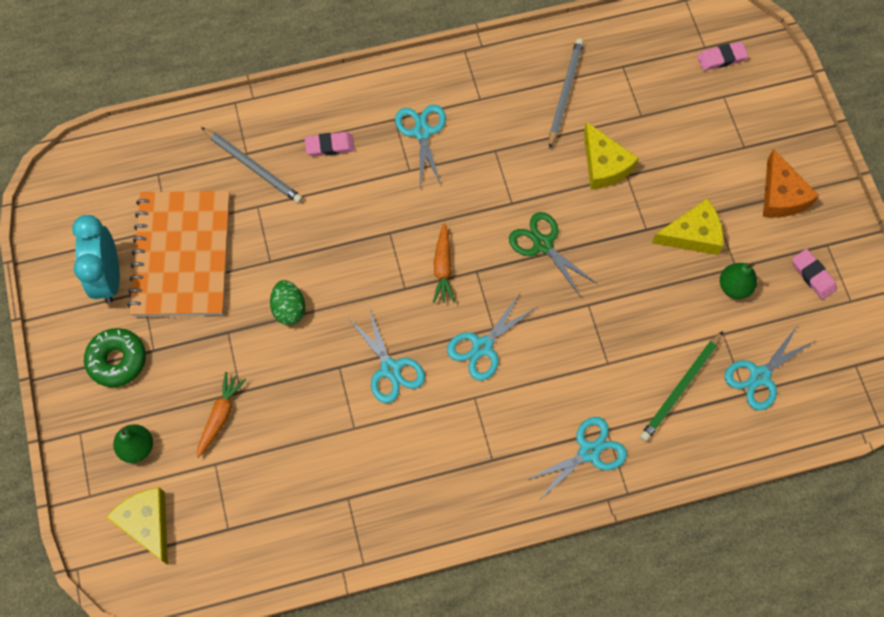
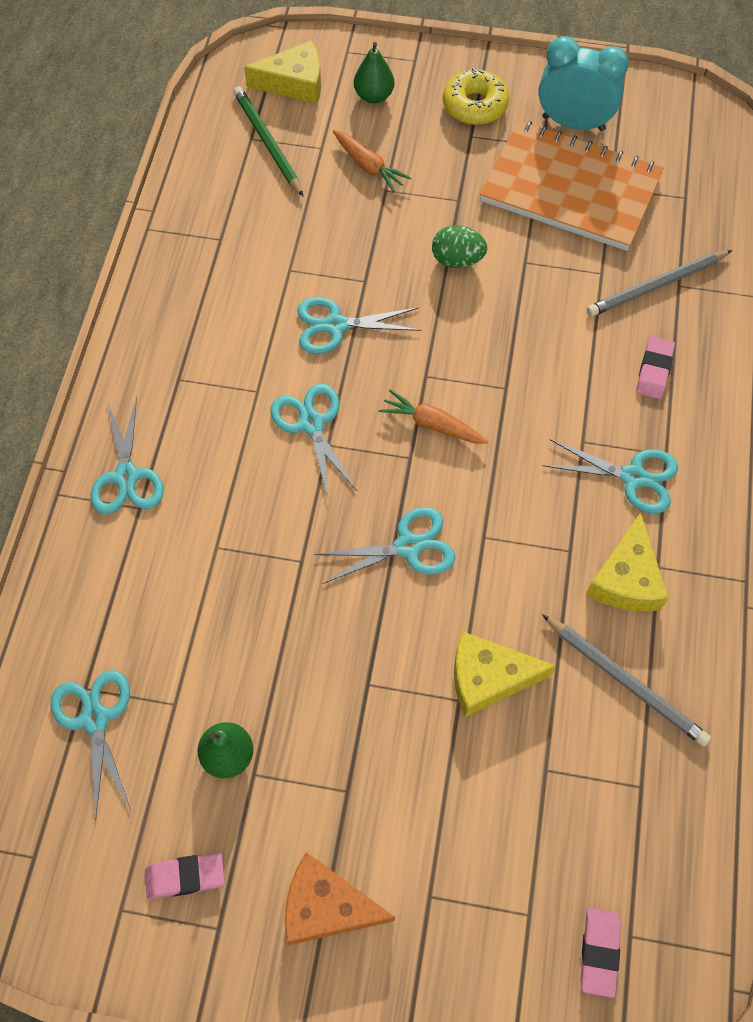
camera: 115 degrees right, 5 degrees down
(117, 360) = (475, 106): green donut -> yellow donut
(543, 244) = (408, 546): green scissors -> turquoise scissors
(681, 388) = (137, 614): green pencil -> green pencil (267, 143)
(692, 234) = (329, 741): yellow cheese -> yellow cheese (626, 578)

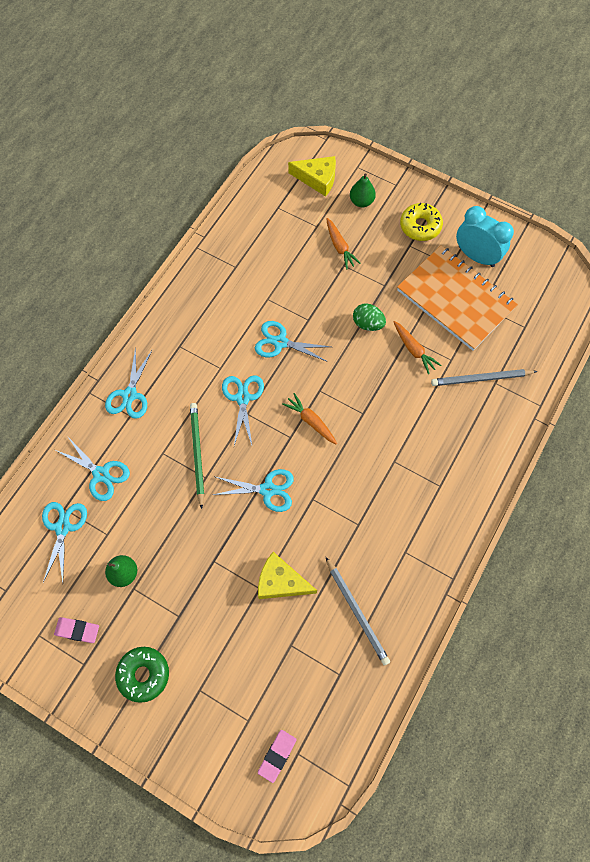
camera: 20 degrees right, 5 degrees up
(267, 143) = (286, 213): green pencil -> green pencil (197, 453)
(327, 906) = (143, 674): orange cheese -> green donut
(541, 276) = (414, 350): none -> orange carrot
(626, 578) = (383, 552): yellow cheese -> none
(633, 477) = (414, 493): turquoise scissors -> turquoise scissors (101, 474)
(654, 370) = (456, 431): pink eraser -> none

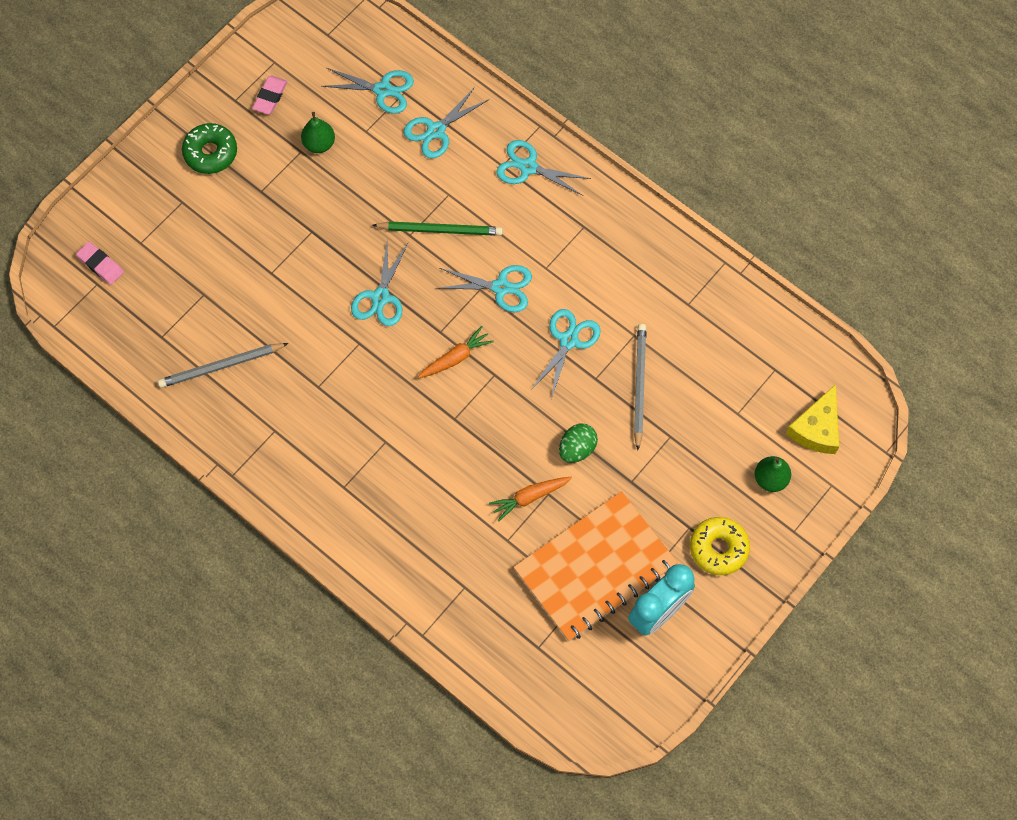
camera: 100 degrees right, 0 degrees up
(281, 581) = (273, 295): yellow cheese -> none
(340, 247) = (699, 437): orange carrot -> none
(481, 379) = (473, 571): grey pencil -> grey pencil (639, 385)

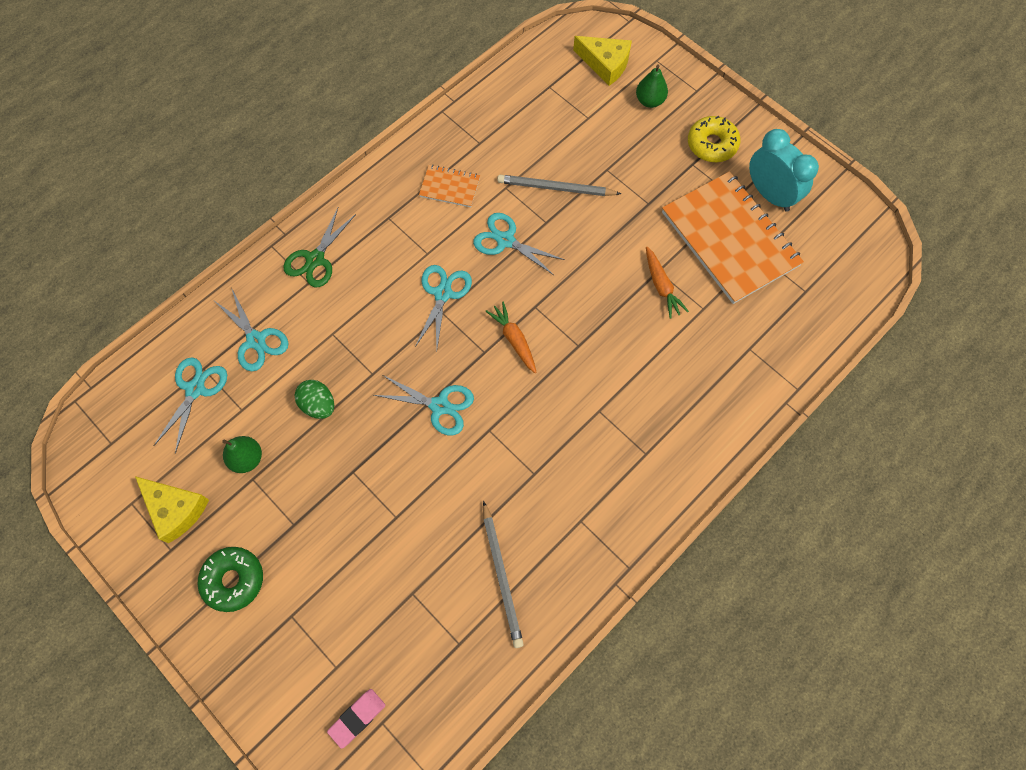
camera: 85 degrees left, 0 degrees up
(270, 97) = (175, 509): pink eraser -> yellow cheese
(440, 230) = (371, 344): green pencil -> none
(528, 167) = (315, 259): turquoise scissors -> green scissors
(577, 449) = (615, 243): green egg -> green egg (318, 405)
(627, 280) = (449, 187): none -> orange notebook

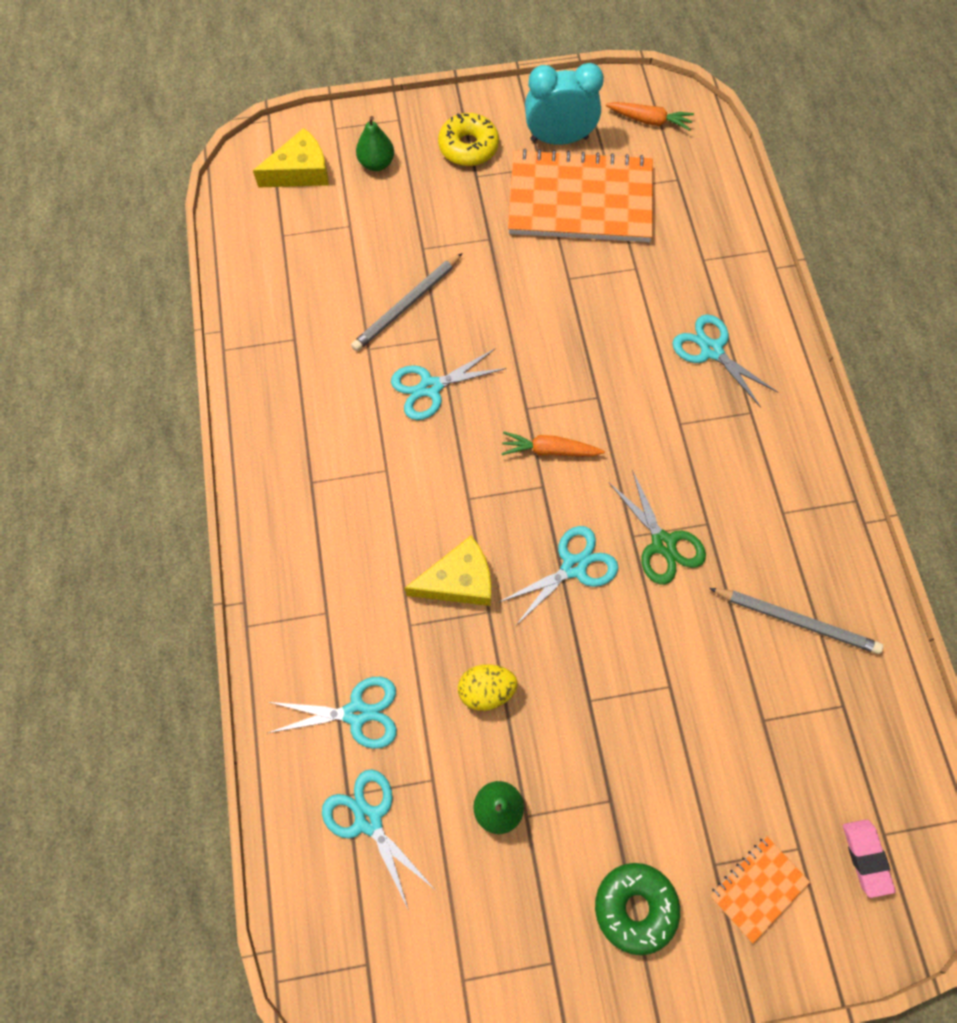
camera: 55 degrees left, 0 degrees up
(175, 509) = (506, 929): yellow cheese -> yellow cheese (458, 581)
(315, 259) = (303, 588): green scissors -> green scissors (663, 543)
(318, 405) = (486, 690): green egg -> yellow egg
(443, 294) = (446, 484): turquoise scissors -> turquoise scissors (711, 350)
(449, 187) = (324, 400): orange notebook -> orange notebook (758, 888)
(661, 286) = (587, 286): orange carrot -> orange carrot (649, 121)

